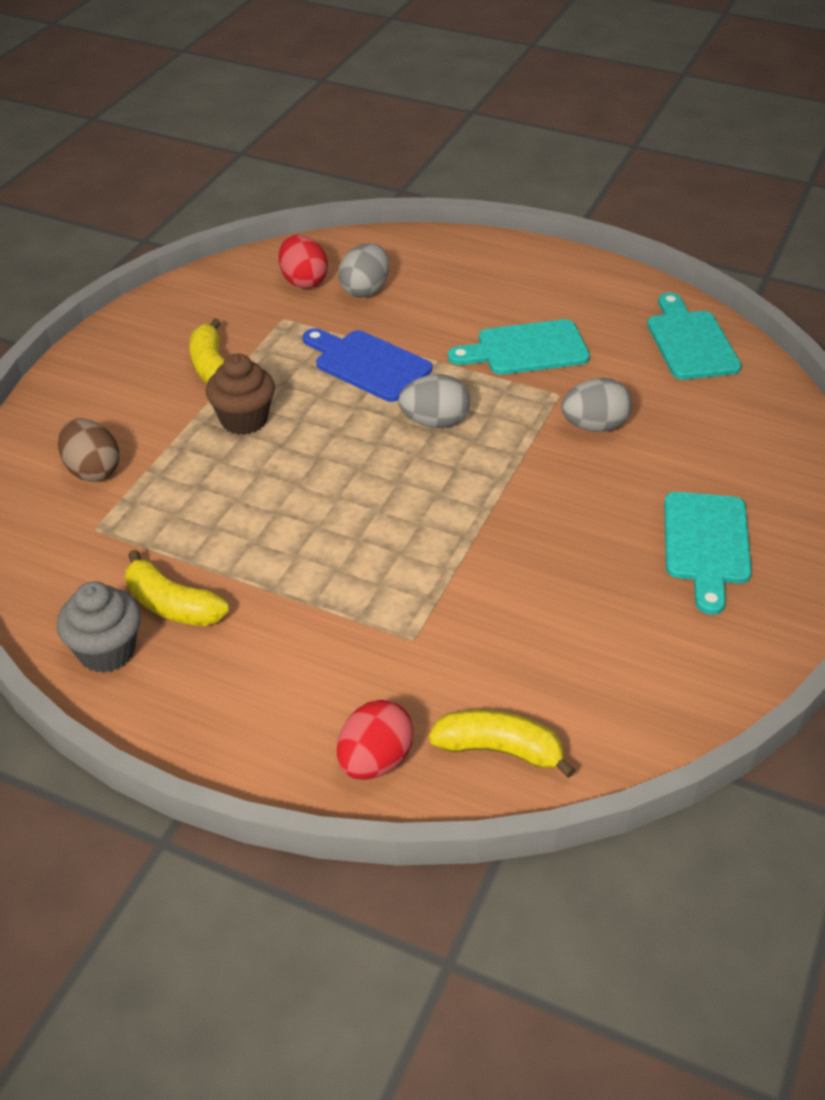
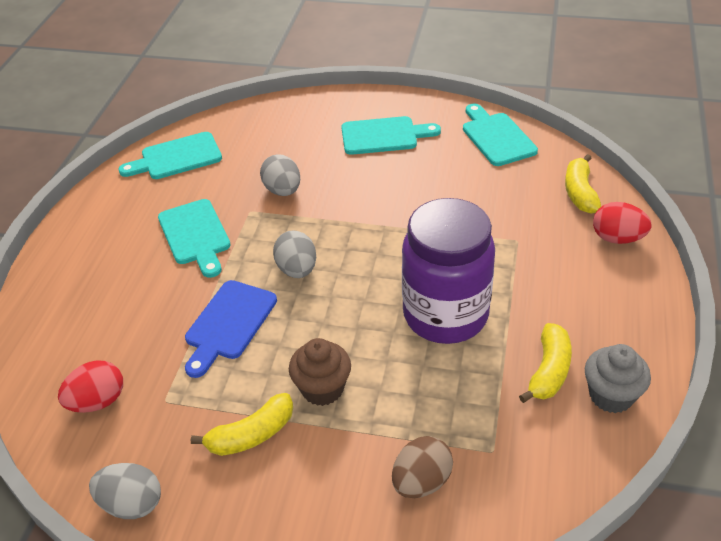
camera: 100 degrees left, 0 degrees up
(304, 534) = (445, 315): none -> purple jar
(365, 290) = (113, 350): grey egg -> grey egg (132, 504)
(678, 682) = (496, 137): none -> turquoise cutting board

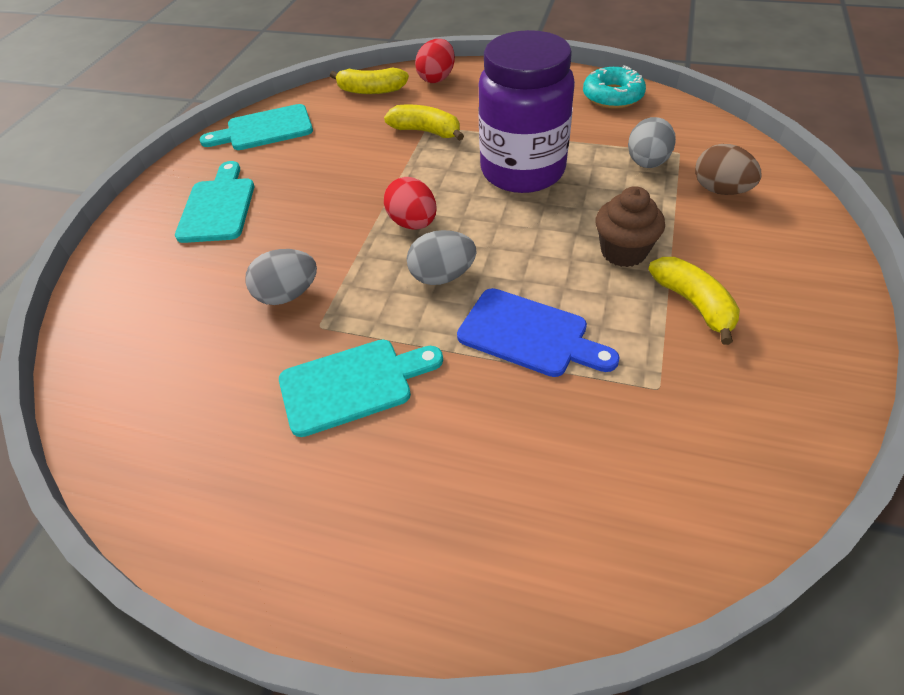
camera: 85 degrees left, 5 degrees up
(98, 401) = (670, 466): red egg -> red egg (413, 223)
(132, 504) = (815, 404): grey egg -> grey egg (647, 163)
(177, 157) = (150, 428): turquoise cutting board -> none
(549, 371) = (589, 121): yellow banana -> yellow banana (426, 131)
(611, 395) = (612, 96): grey cupcake -> turquoise donut

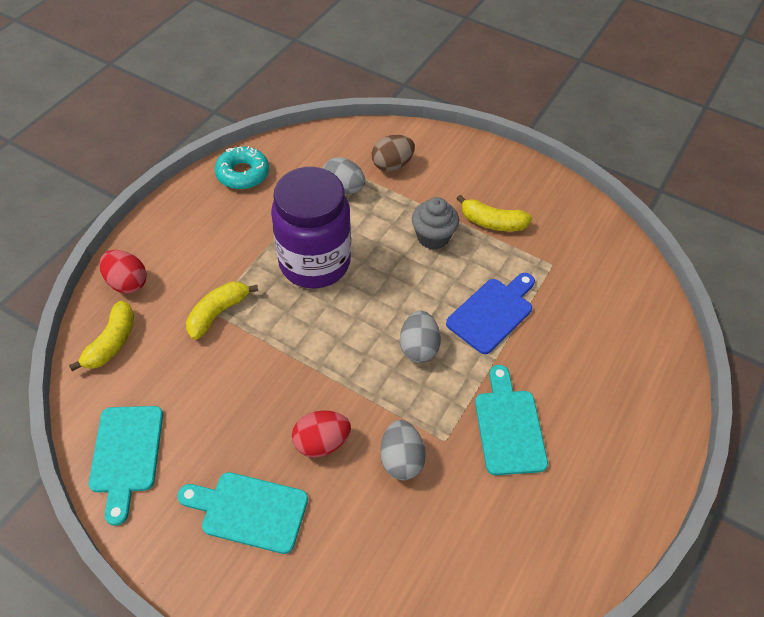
camera: 80 degrees left, 5 degrees up
(413, 223) = (348, 353): red egg -> red egg (321, 442)
(623, 252) = (433, 237): brown cupcake -> grey cupcake
(693, 304) = (492, 222): yellow banana -> yellow banana turned 150 degrees counterclockwise

